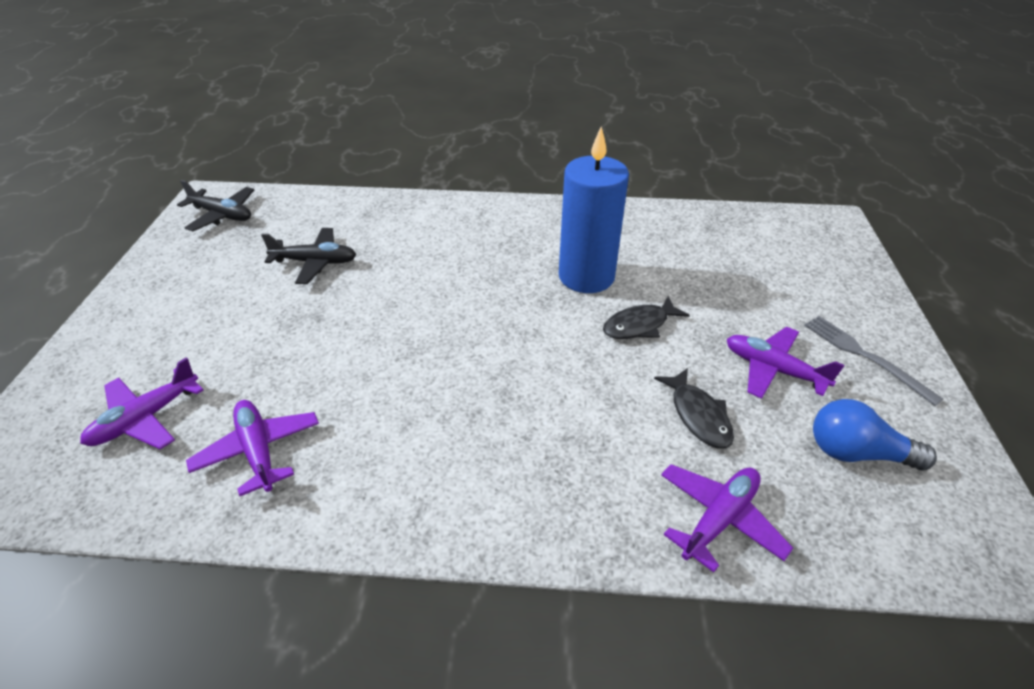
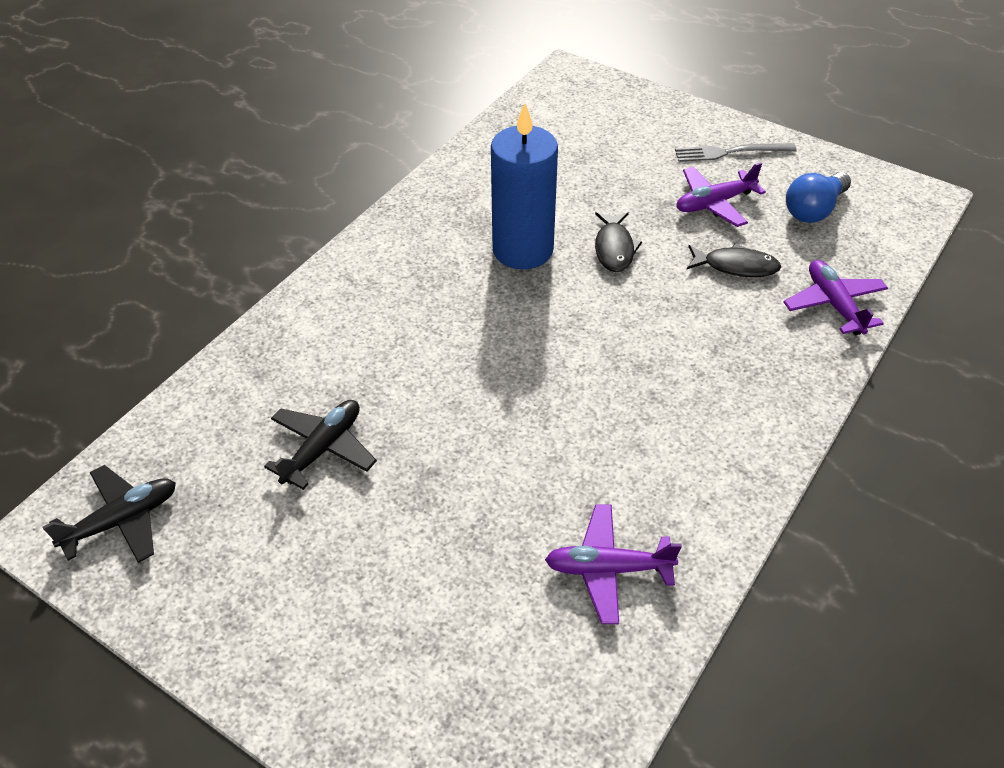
camera: 60 degrees left, 5 degrees up
(146, 418) = (499, 663): purple plane -> none

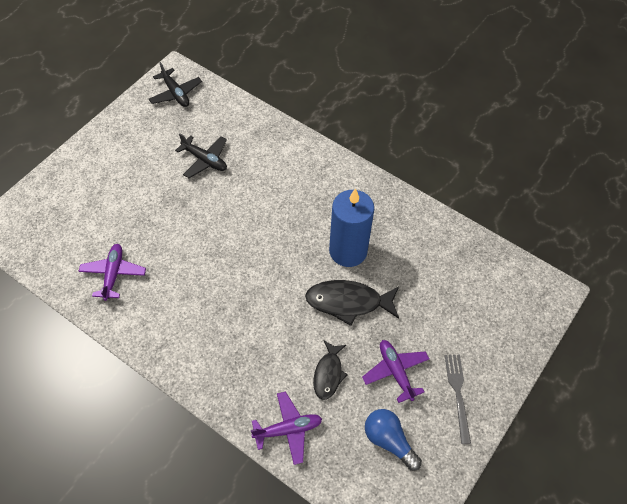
camera: 90 degrees right, 10 degrees up
(614, 248) = (348, 302): black fish -> black fish, size x1.58

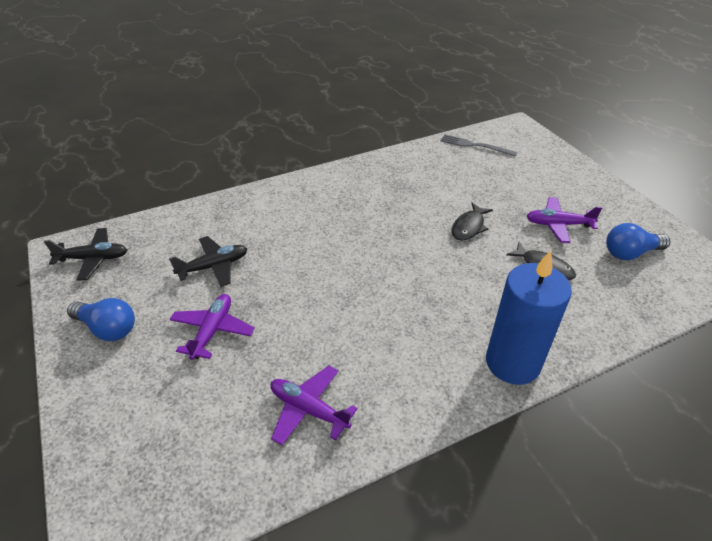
camera: 60 degrees left, 15 degrees down
(124, 140) = (108, 328): none -> blue light bulb
(288, 430) = (600, 317): purple plane -> purple plane (212, 331)
(348, 251) = (411, 208): blue candle -> blue candle (512, 363)
(348, 302) = (469, 227): black fish -> black fish, size x0.63
(458, 394) = (593, 199): grey fork -> grey fork (475, 145)

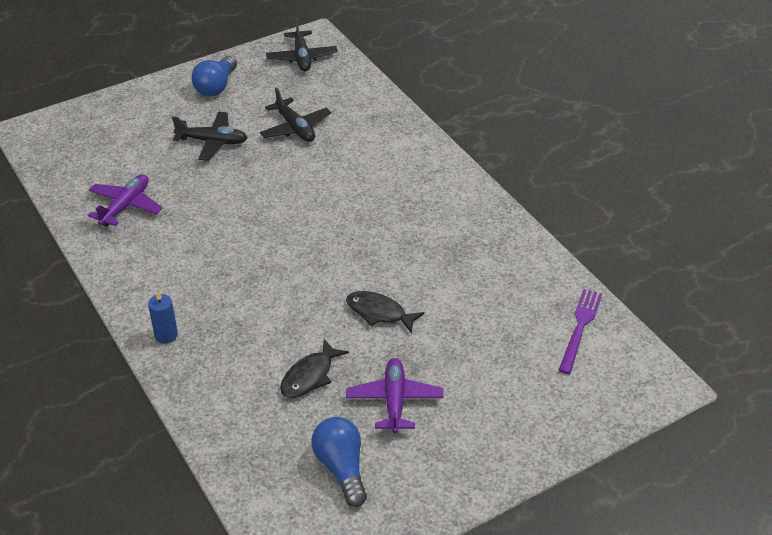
camera: 85 degrees right, 0 degrees up
(212, 331) = (212, 142): purple plane -> black plane
(475, 145) = (580, 328): grey fork -> purple fork
(512, 363) = (166, 335): blue candle -> blue candle, size x0.42

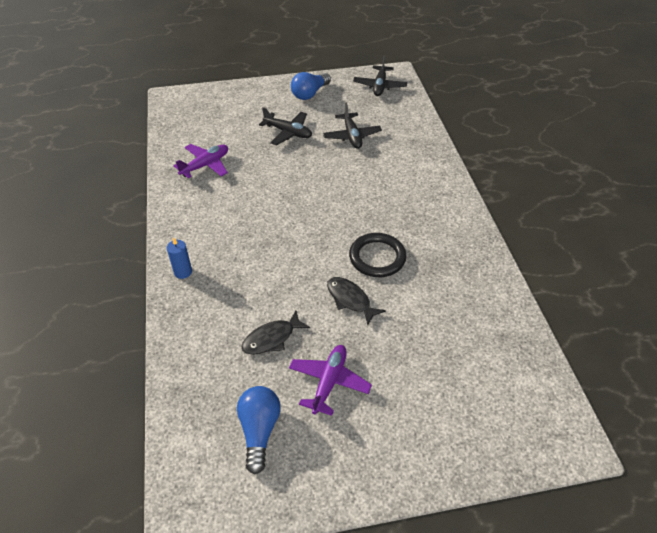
camera: 20 degrees right, 5 degrees up
(389, 260) = (377, 257): none -> black ring
(580, 328) = (515, 363): purple fork -> none

